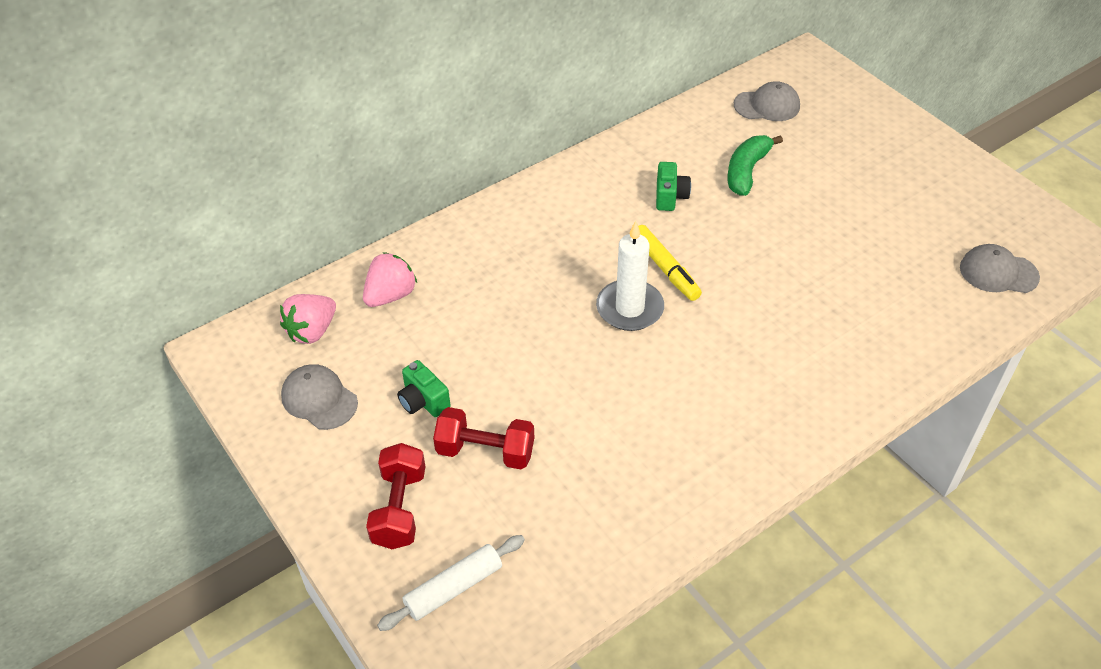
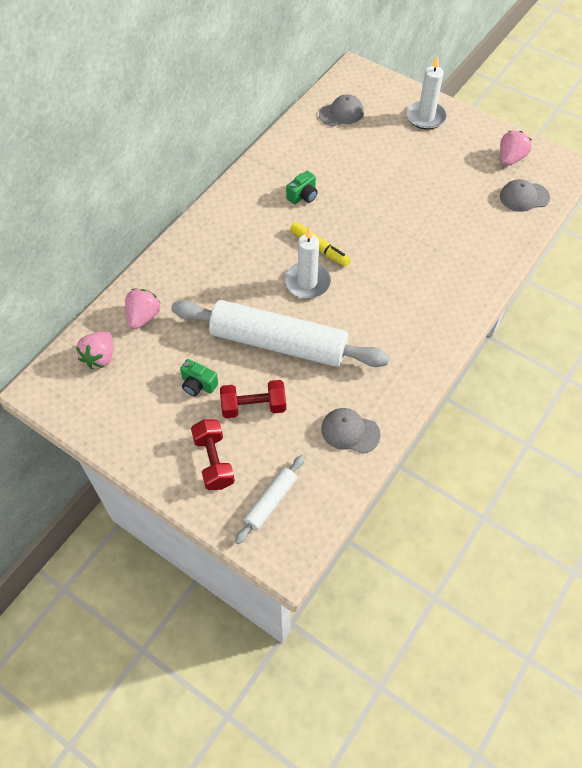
camera: 20 degrees left, 10 degrees up
(319, 399) = (127, 403): grey cap -> grey cap (350, 431)
(556, 376) = (278, 343): none -> white rolling pin
(670, 197) = (303, 196): green camera -> green camera turned 60 degrees clockwise
(747, 171) = (346, 165): green banana -> none
(887, 135) = (425, 117): none -> white candle
(995, 216) = (510, 158): none -> pink strawberry

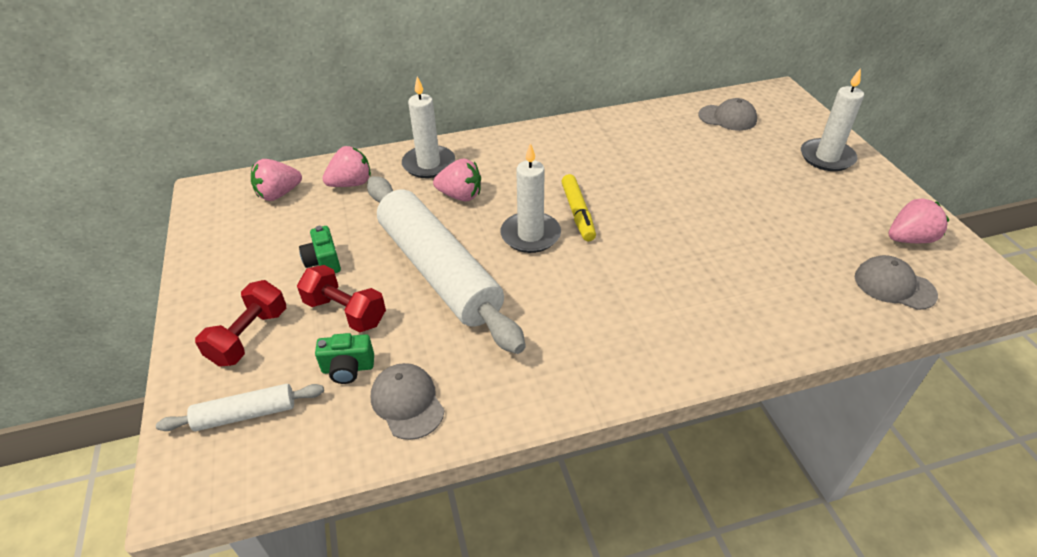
camera: 40 degrees right, 15 degrees down
(181, 267) = (429, 164): none -> white candle
(231, 280) = (460, 196): none -> pink strawberry
(303, 196) = (611, 163): green camera -> green camera (348, 368)

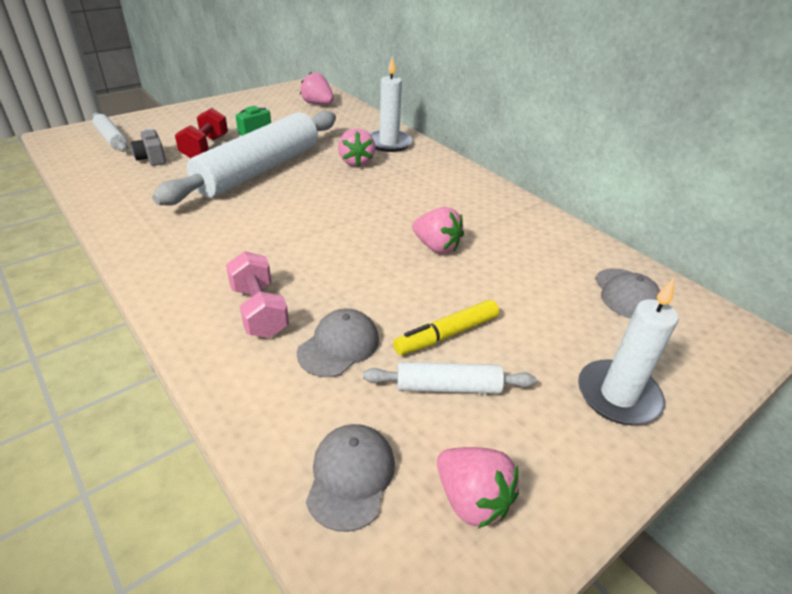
camera: 65 degrees right, 5 degrees down
(249, 336) = (176, 125): red dumbbell -> none
(348, 368) = (152, 159): green camera -> grey camera
(351, 183) = (344, 122): pink strawberry -> pink strawberry (436, 247)
(407, 402) = (122, 183): grey cap -> grey cap (339, 346)
(530, 235) = (321, 199): white candle -> none
(578, 213) = (365, 217): yellow marker -> yellow marker (446, 334)
(710, 306) = (259, 311): none -> pink dumbbell
(814, 223) = (448, 387): none -> white rolling pin

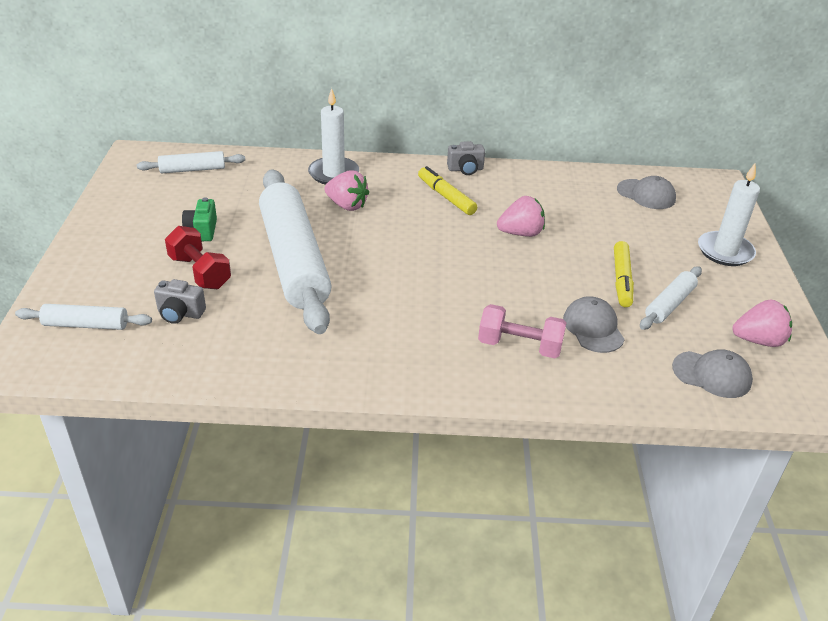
camera: 50 degrees left, 0 degrees up
(317, 104) = (192, 169): pink strawberry -> white rolling pin
(350, 477) = (712, 374): grey cap -> grey cap turned 150 degrees clockwise
(433, 193) = (446, 197): none -> yellow marker
(487, 187) = (465, 169): none -> grey camera

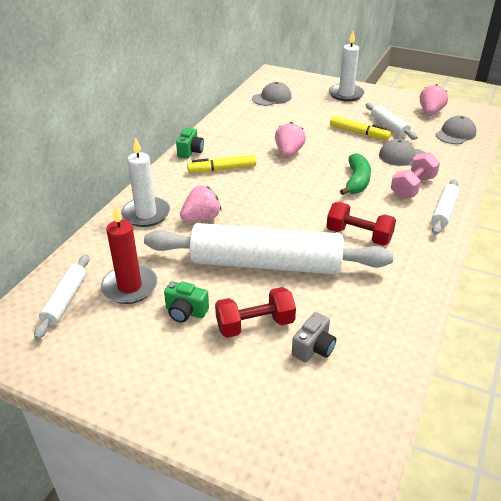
camera: 65 degrees left, 0 degrees up
(86, 325) = (305, 422): white rolling pin -> white rolling pin (443, 211)
(223, 194) = (130, 287): none -> red candle
(380, 315) = (358, 236): none -> red dumbbell
(465, 169) = (190, 151): grey camera -> green camera
(496, 296) = (356, 181): none -> green banana

